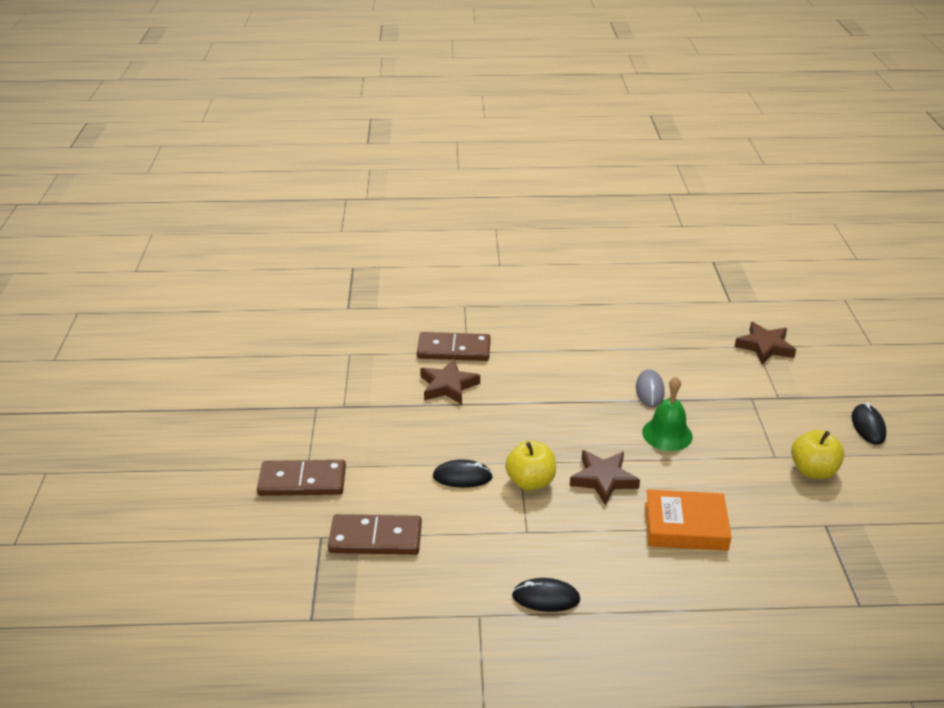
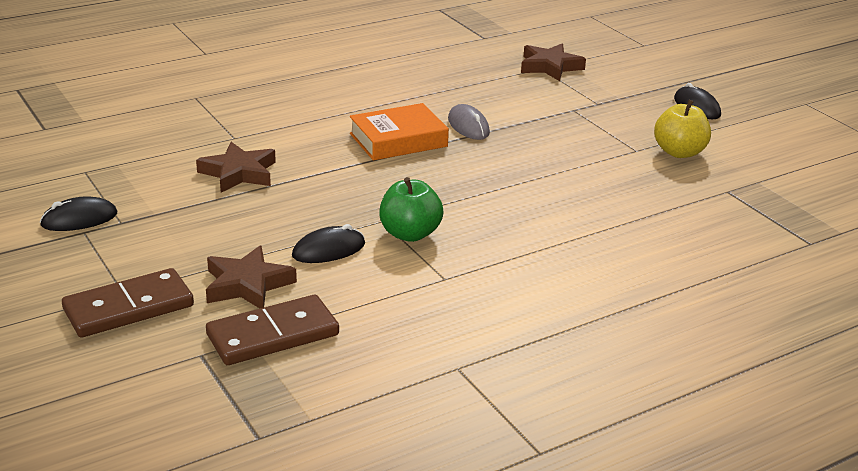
camera: 30 degrees left, 5 degrees down
(454, 350) = (217, 139): brown domino -> none
(530, 481) = (410, 234): yellow apple -> green apple
(546, 598) = (516, 329): black mouse -> black mouse (79, 219)
(603, 479) = (486, 211): brown star -> brown star (247, 285)
(667, 434) = (517, 157): green bell -> none
(685, 526) = (602, 228): orange book -> orange book (398, 140)

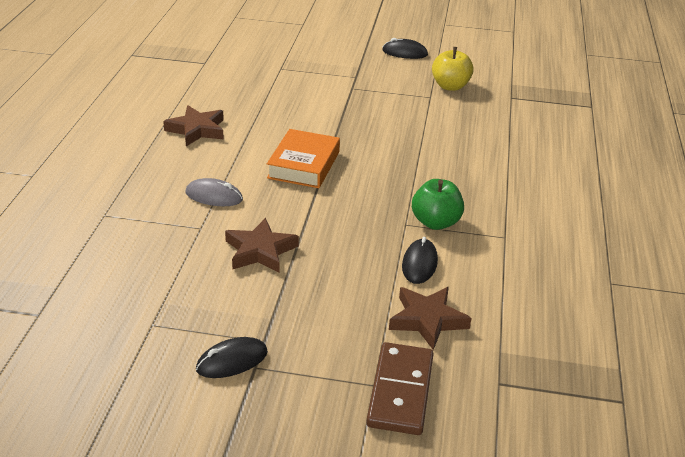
camera: 50 degrees left, 5 degrees up
(79, 219) = (232, 361): black mouse -> black mouse turned 45 degrees clockwise
(273, 335) = (505, 339): brown domino -> none
(468, 126) = (322, 131): grey mouse -> grey mouse (214, 196)
(550, 67) = (283, 65): brown star -> brown star (197, 130)

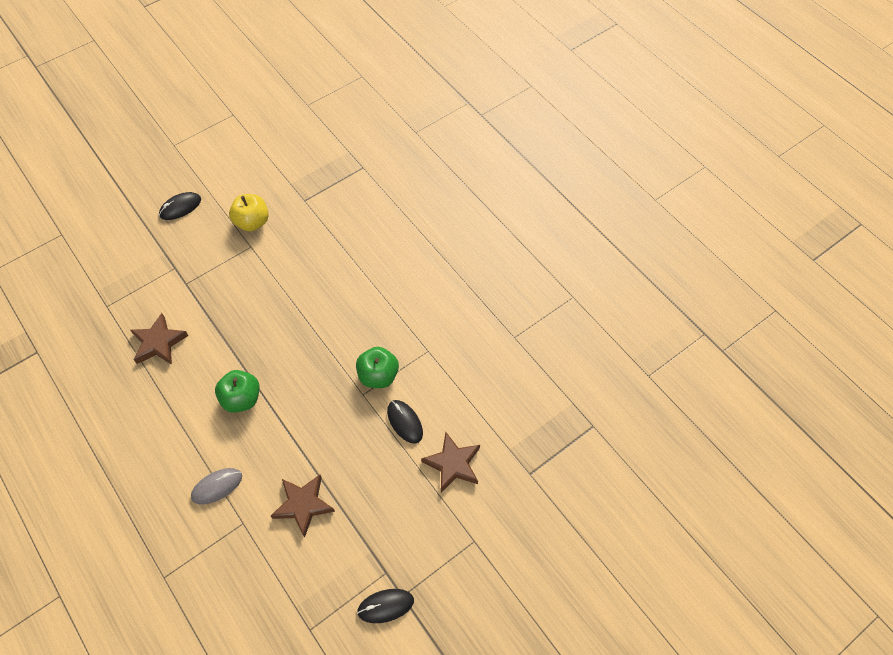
camera: 45 degrees left, 25 degrees up
(197, 130) = (124, 433): brown star -> brown star (159, 343)
(232, 361) = (385, 606): black mouse -> black mouse turned 60 degrees clockwise
(303, 165) = (242, 398): orange book -> green apple
(400, 391) = (491, 531): brown domino -> none

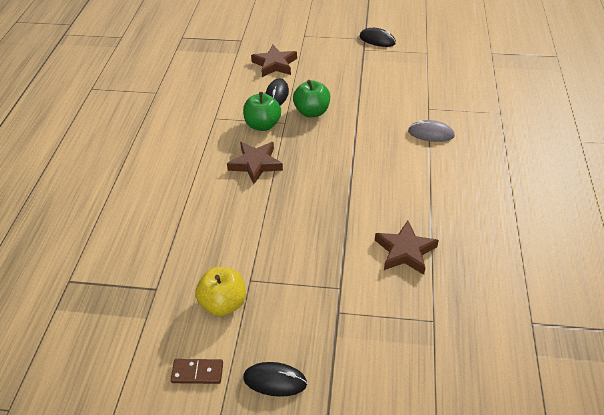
camera: 135 degrees left, 15 degrees down
(228, 181) = (197, 372): none -> brown domino
(242, 398) = (370, 170): green apple -> green apple (312, 112)
(303, 505) = (382, 96): brown star -> brown star (255, 164)

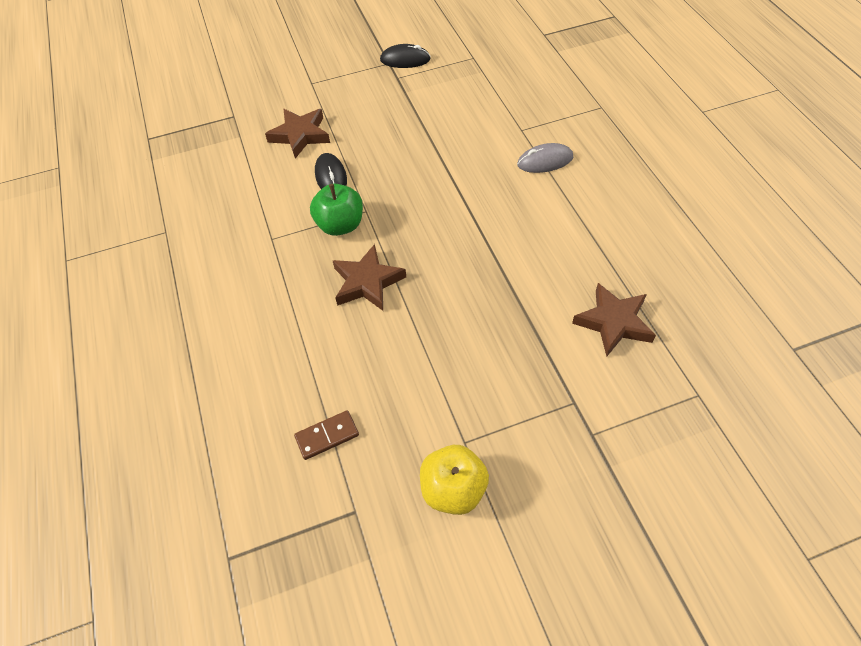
camera: 25 degrees left, 10 degrees up
(197, 372) = (484, 598): brown domino -> brown domino (327, 436)
(275, 381) = (581, 559): black mouse -> none
(312, 112) = (390, 184): green apple -> none

